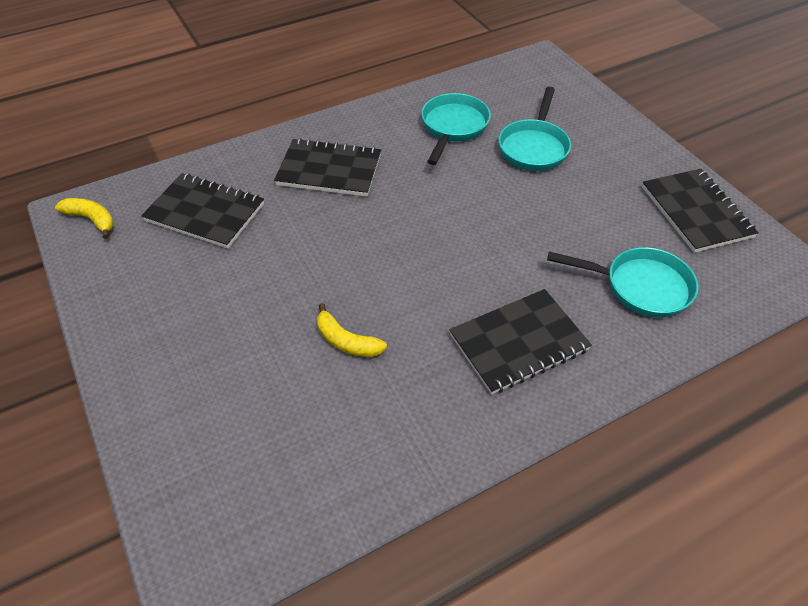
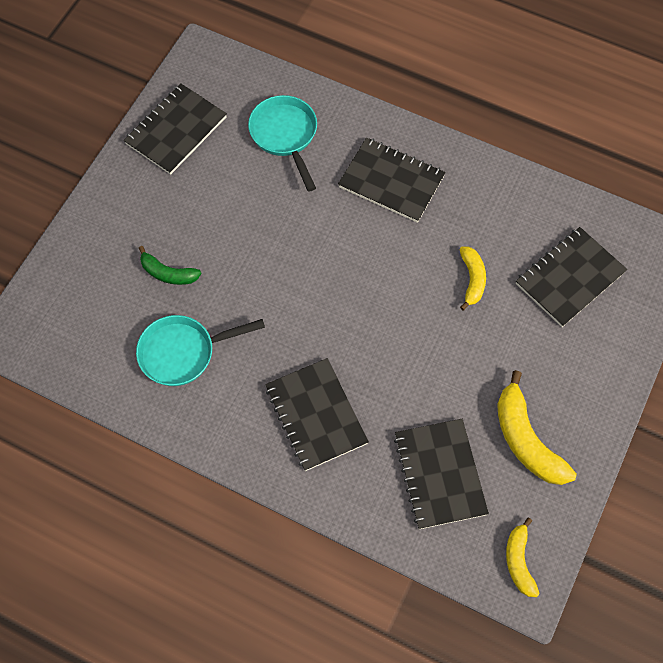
camera: 125 degrees left, 15 degrees up
(164, 282) = (526, 440): none -> yellow banana
(266, 431) = (569, 278): none -> black notebook
(534, 147) = (168, 273): turquoise pan -> green banana

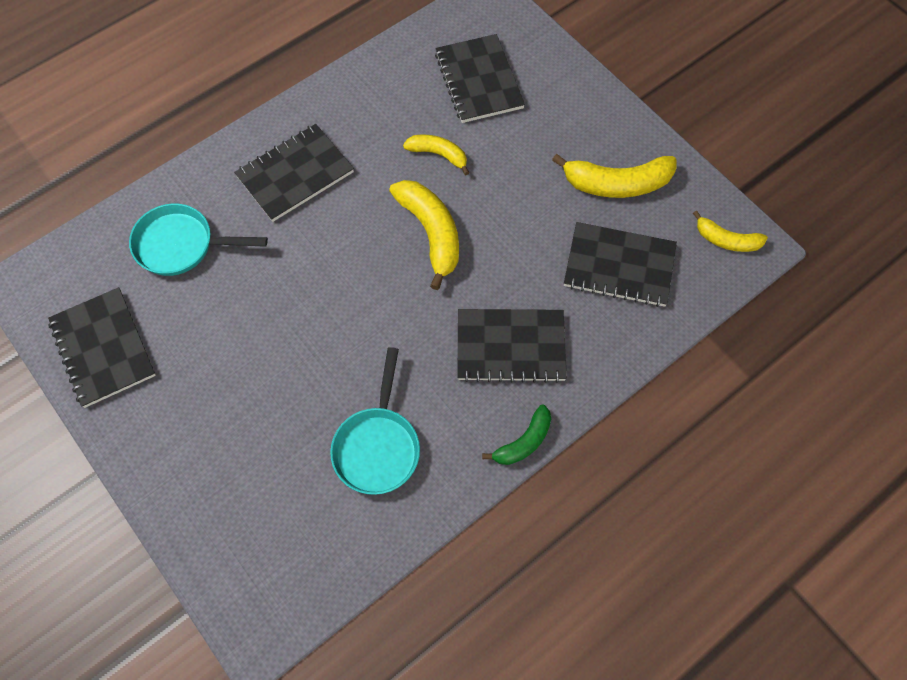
camera: 65 degrees left, 0 degrees up
(168, 273) = (275, 425): green banana -> green banana (524, 442)
(391, 308) = (431, 233): none -> yellow banana

